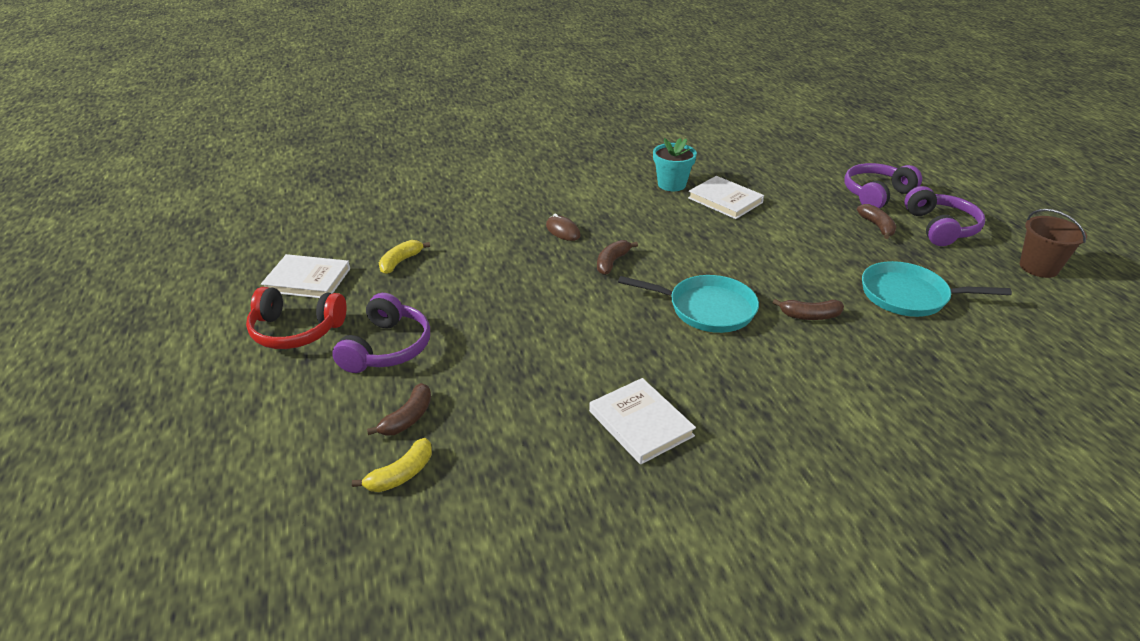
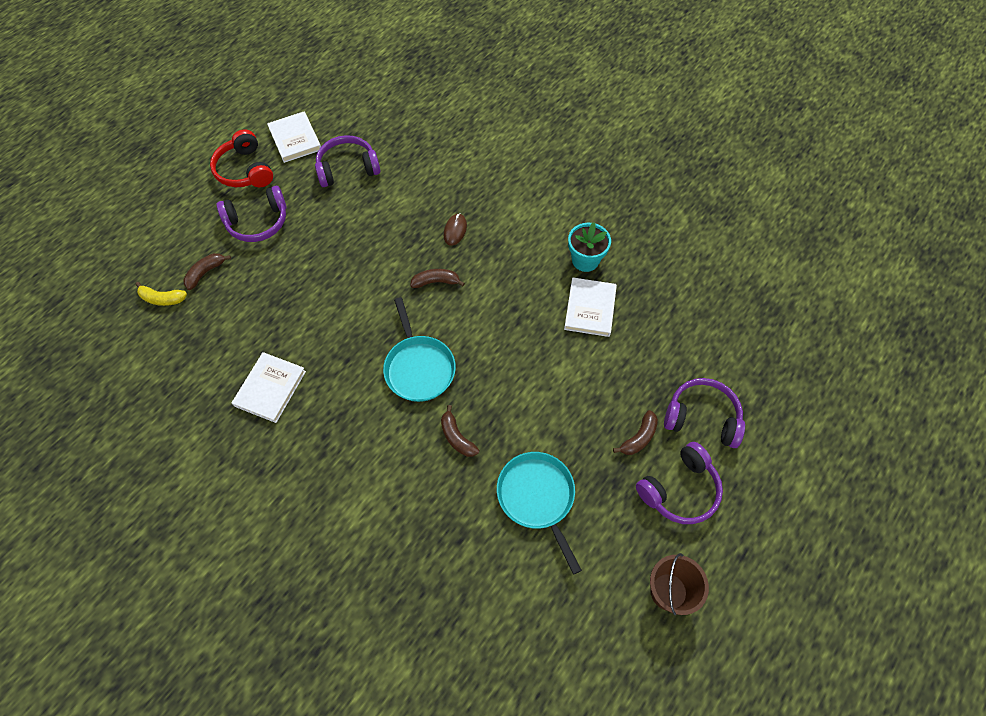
camera: 55 degrees right, 25 degrees up
(400, 262) = (347, 169): yellow banana -> purple headphones
(408, 418) = (205, 273): brown banana -> brown banana turned 135 degrees clockwise

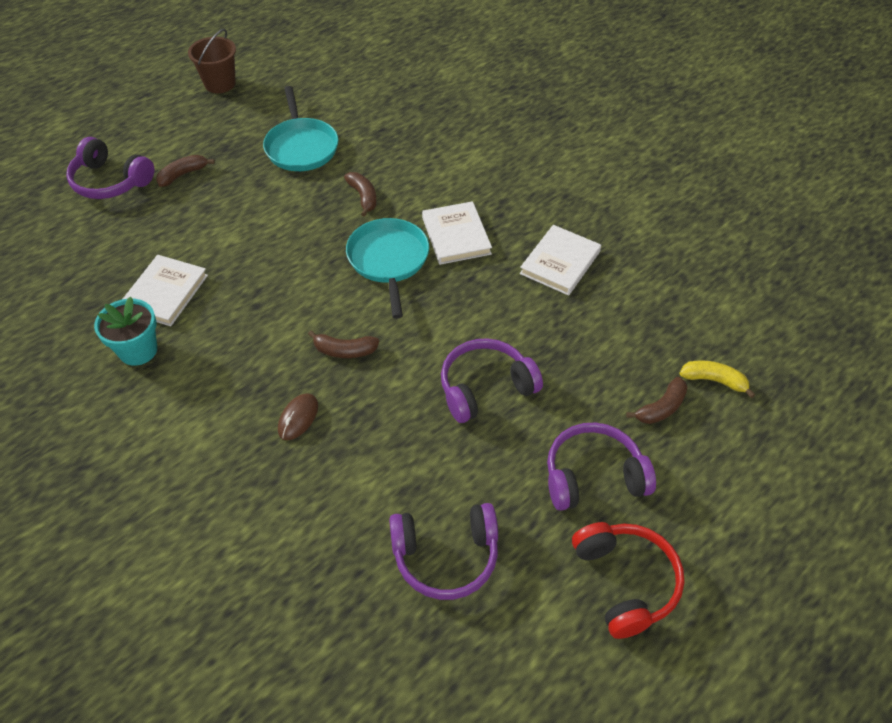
camera: 170 degrees left, 10 degrees down
(295, 139) = (538, 640): white book -> white book (456, 236)
(679, 489) = (169, 136): purple headphones -> purple headphones (485, 388)

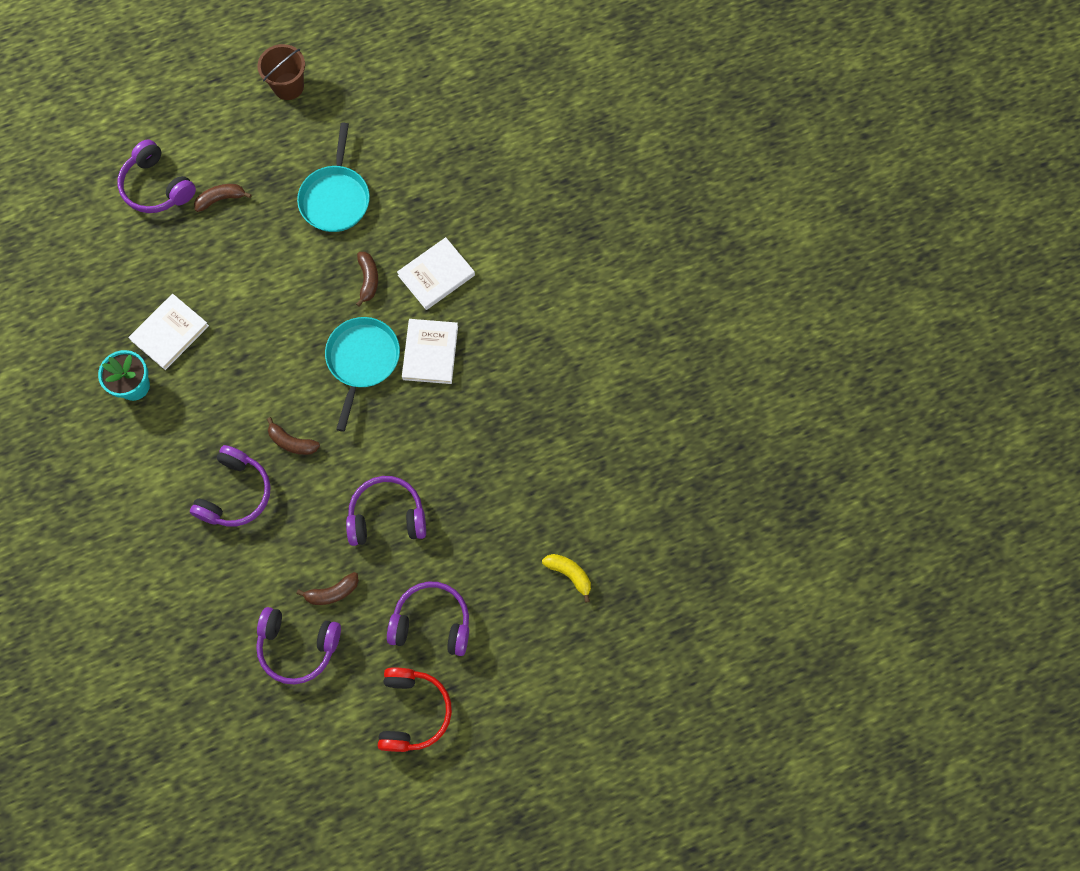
camera: 20 degrees right, 20 degrees up
(298, 418) = (235, 493): brown mouse -> purple headphones
(560, 262) = (505, 413): white book -> white book (436, 275)
(661, 408) = (514, 583): brown banana -> brown banana (332, 592)

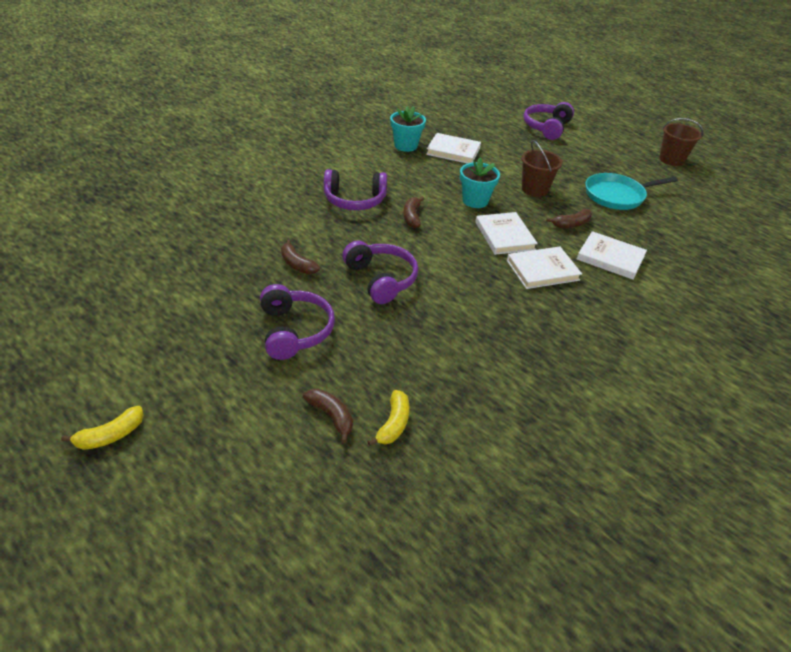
camera: 65 degrees right, 30 degrees down
(221, 199) = (564, 151): brown banana -> brown banana (331, 416)
(287, 359) = (475, 201): none -> turquoise flower pot
(289, 281) = (534, 189): none -> brown bucket
(298, 646) = (242, 256): purple headphones -> none
(362, 360) = (504, 236): turquoise pan -> white book
(412, 711) = (200, 339): red headphones -> none
(503, 803) = (110, 435): none -> yellow banana

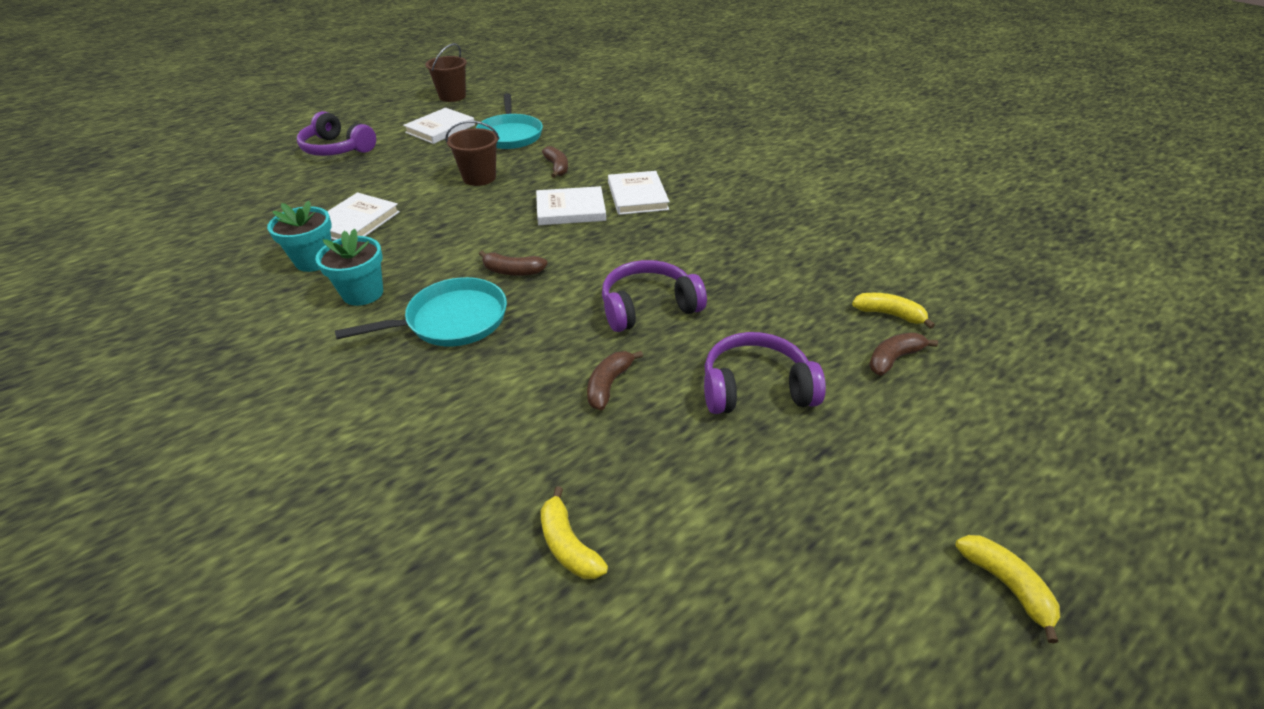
camera: 80 degrees left, 0 degrees up
(178, 256) = (568, 545): none -> yellow banana
(297, 264) = (609, 384): brown banana -> brown banana turned 150 degrees clockwise
(354, 200) = (452, 320): purple headphones -> turquoise pan
(475, 201) = (490, 220): turquoise flower pot -> turquoise flower pot (363, 293)
(610, 258) = (620, 157): white book -> white book (440, 129)

